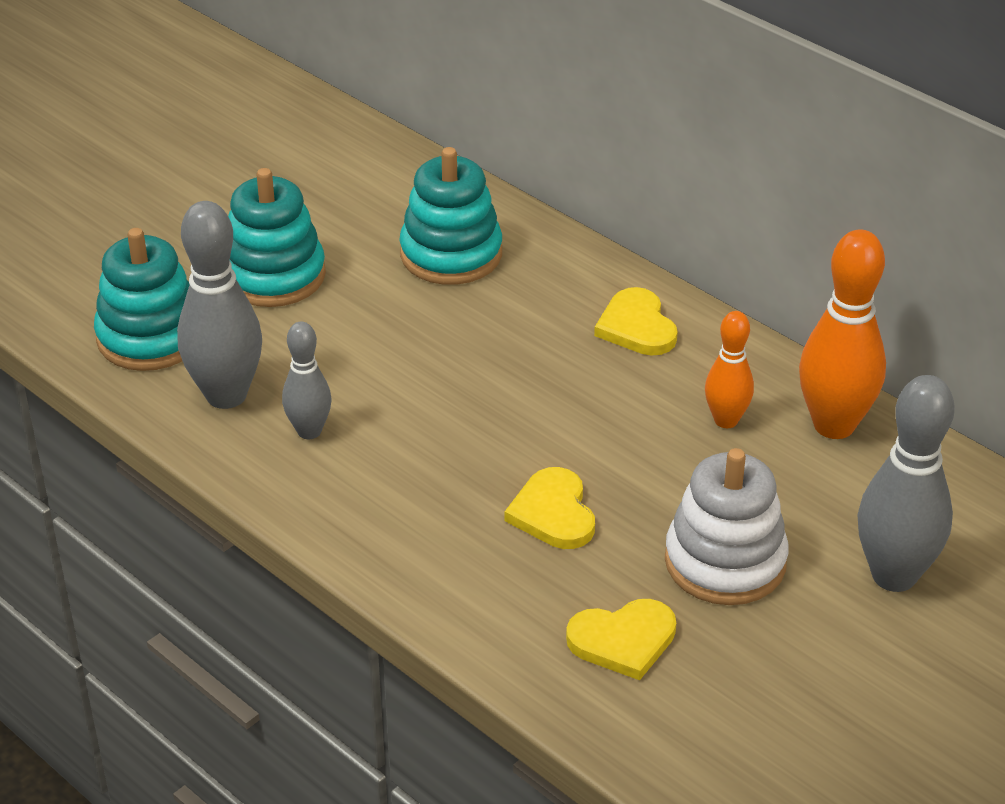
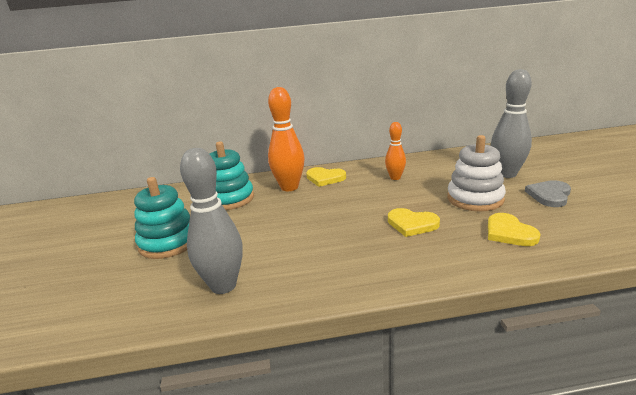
camera: 50 degrees left, 15 degrees down
(151, 337) = (143, 296): turquoise stacking toy -> none
(309, 431) = (284, 269): grey bowling pin -> none
(623, 640) = (509, 233): yellow heart -> yellow heart turned 135 degrees clockwise
(834, 425) = (418, 163): orange bowling pin -> orange bowling pin (289, 187)
(835, 662) = (549, 195): none -> grey heart

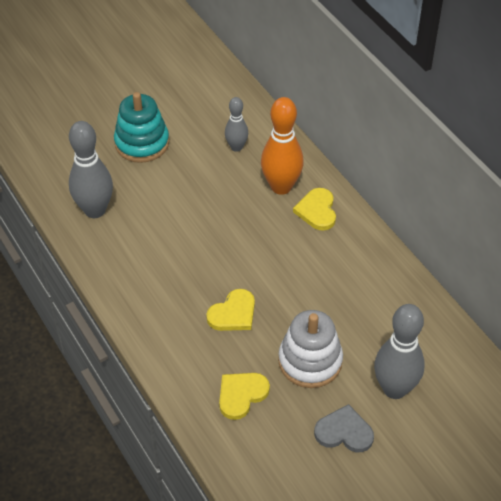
camera: 65 degrees right, 25 degrees up
(229, 199) = (236, 147): turquoise stacking toy -> grey bowling pin
(395, 178) = (342, 277): orange bowling pin -> none
(412, 224) = (233, 313): yellow heart -> yellow heart turned 135 degrees counterclockwise

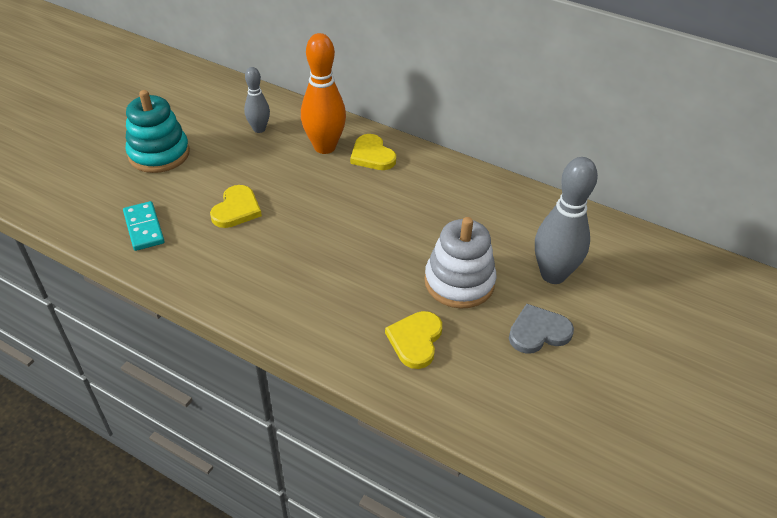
camera: 30 degrees left, 5 degrees down
(95, 210) = (144, 228): grey bowling pin -> turquoise domino
(233, 313) = (354, 269): yellow heart -> yellow heart (236, 209)

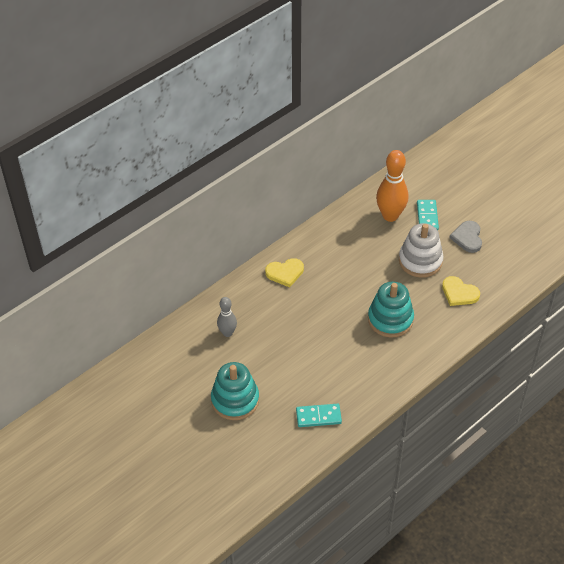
camera: 70 degrees left, 5 degrees up
(236, 209) = (317, 360): yellow heart -> none
(324, 147) = (265, 298): orange bowling pin -> orange bowling pin (390, 216)
(332, 268) = (390, 319): none -> turquoise stacking toy
(553, 274) = (427, 216): grey bowling pin -> turquoise domino

